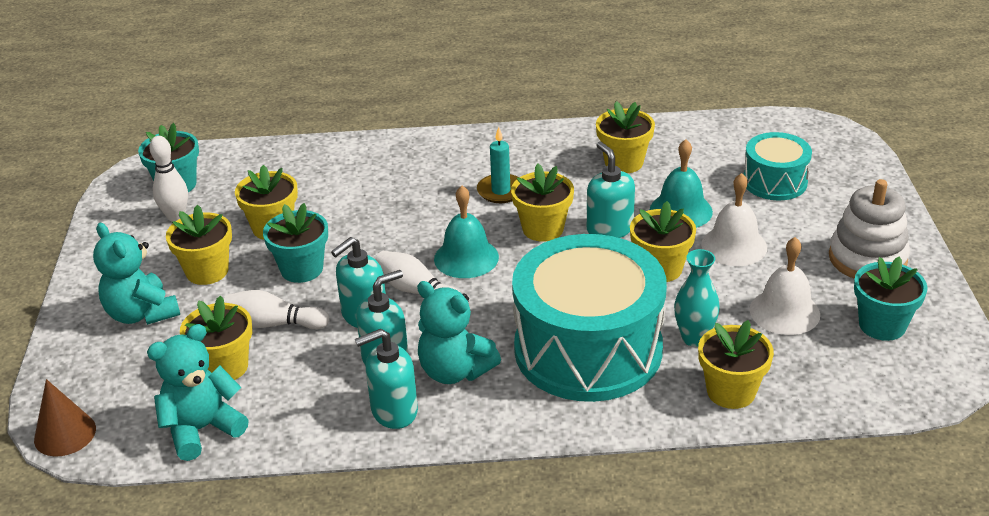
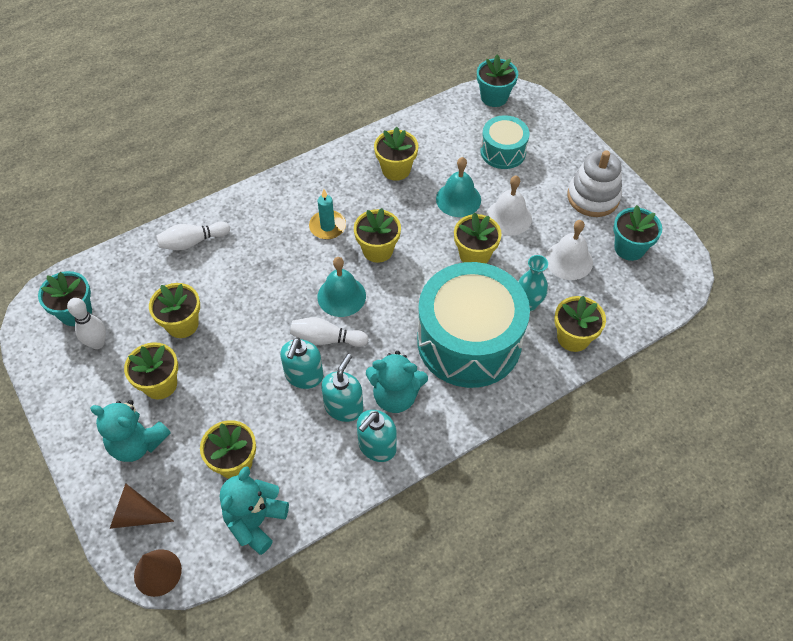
camera: 30 degrees left, 20 degrees up
(87, 375) = (136, 515): none -> brown cone
(273, 323) = (243, 410): white bowling pin -> white bowling pin (192, 242)
(302, 269) = (231, 353): turquoise flower pot -> turquoise flower pot (494, 97)
(609, 229) = (422, 233): turquoise soap dispenser -> none

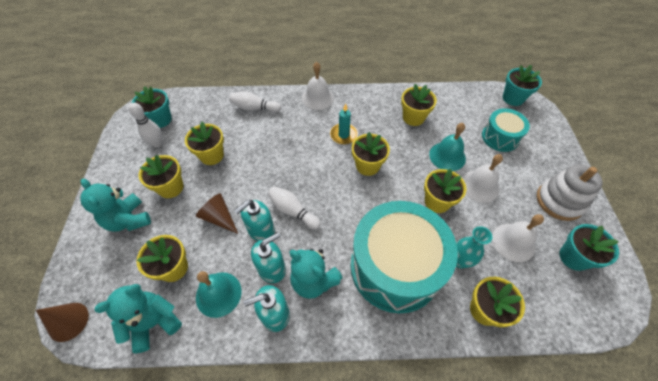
camera: 30 degrees right, 0 degrees up
(136, 515) = (89, 270): brown cone -> brown cone (219, 217)
(265, 194) = (317, 98): none -> white bell
(341, 296) = (322, 186): turquoise bell -> turquoise bell (218, 294)

